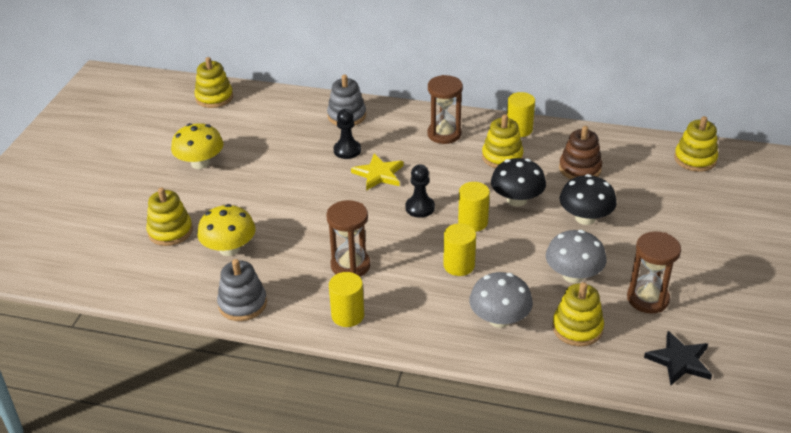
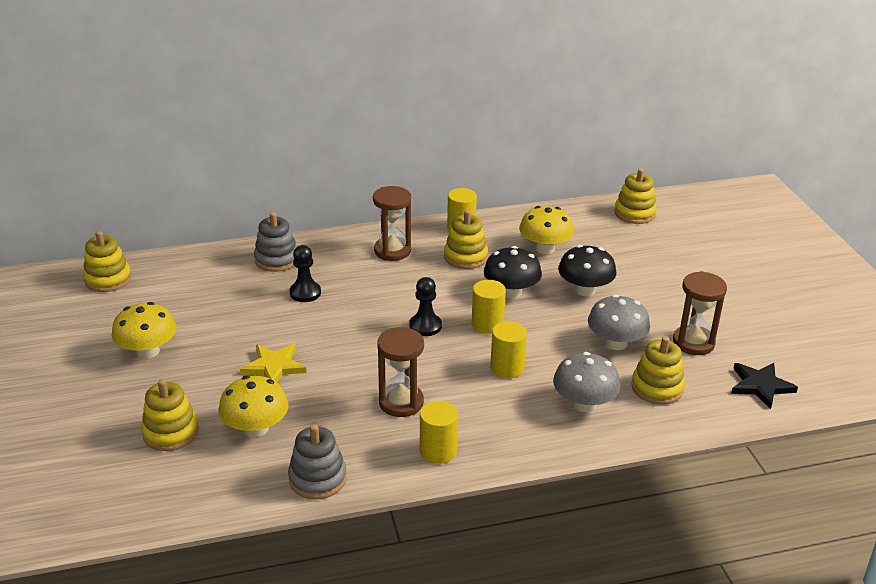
camera: 30 degrees left, 5 degrees down
(378, 174) = (357, 306): yellow star -> yellow star (274, 367)
(580, 169) = (545, 248): brown stacking toy -> yellow mushroom

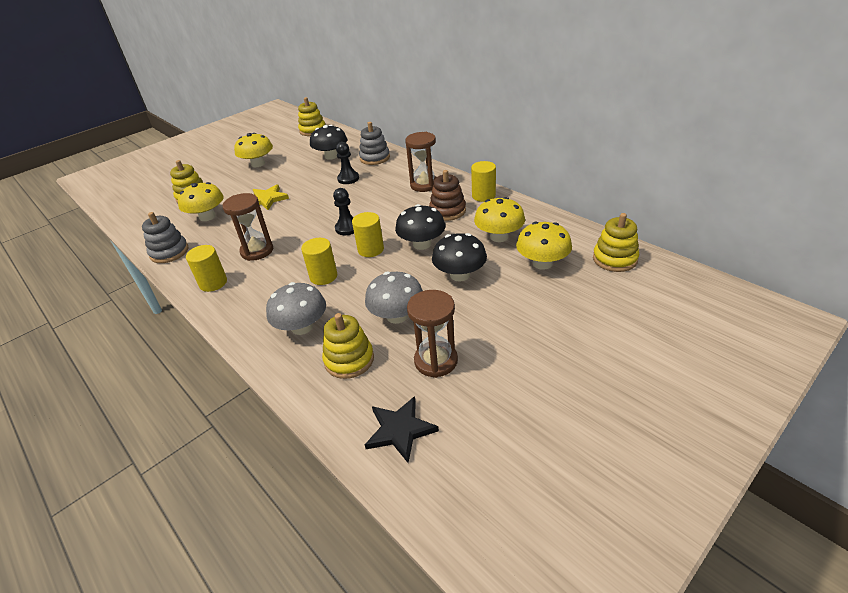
camera: 65 degrees right, 5 degrees up
(220, 287) = (331, 156): none -> black mushroom
(465, 257) = (447, 211): yellow stacking toy -> brown stacking toy
(608, 245) = (542, 263): none -> yellow mushroom

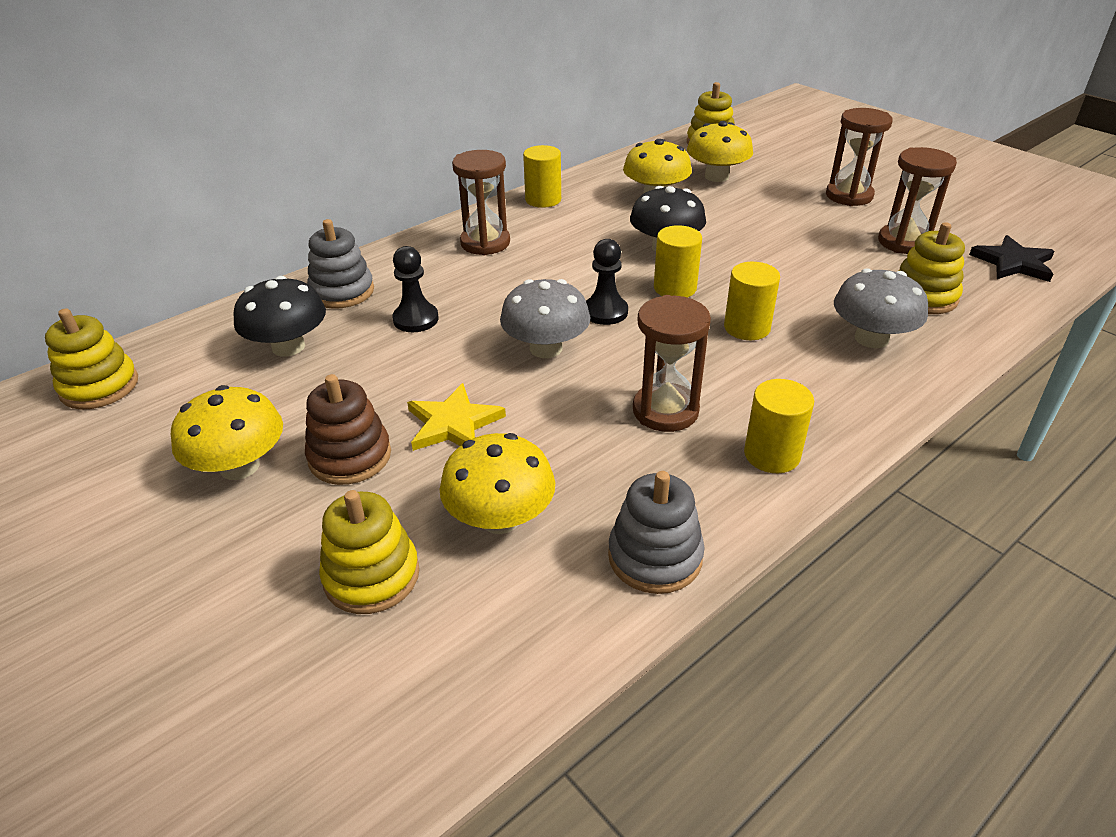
camera: 90 degrees left, 0 degrees up
(397, 316) = (831, 265): grey mushroom -> grey mushroom (546, 348)
(447, 211) = (578, 226): brown stacking toy -> brown stacking toy (350, 456)
(460, 275) = (740, 223): black mushroom -> none
(522, 336) = (849, 196): none -> brown hourglass

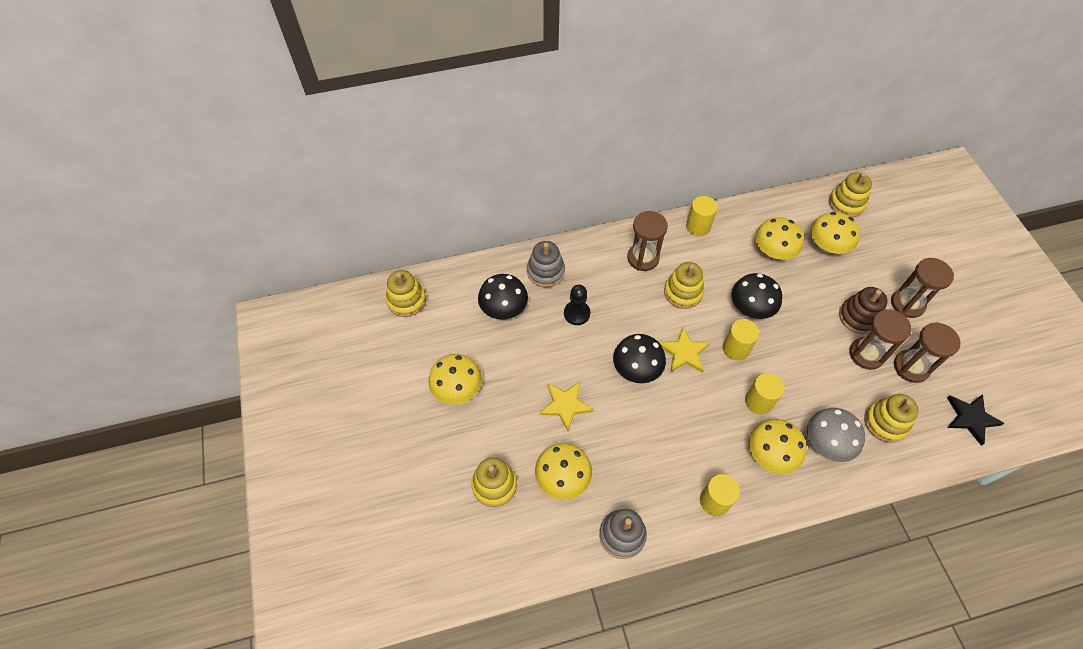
camera: 25 degrees right, 20 degrees up
(350, 456) = (508, 405): brown stacking toy -> brown stacking toy (858, 317)
(546, 348) = (636, 369): grey mushroom -> black mushroom
(563, 258) = (683, 292): none -> yellow stacking toy
(605, 312) = (684, 352): black pawn -> yellow star
(665, 411) = (676, 445): brown hourglass -> brown hourglass (866, 354)
(807, 375) = (770, 454): none -> yellow mushroom

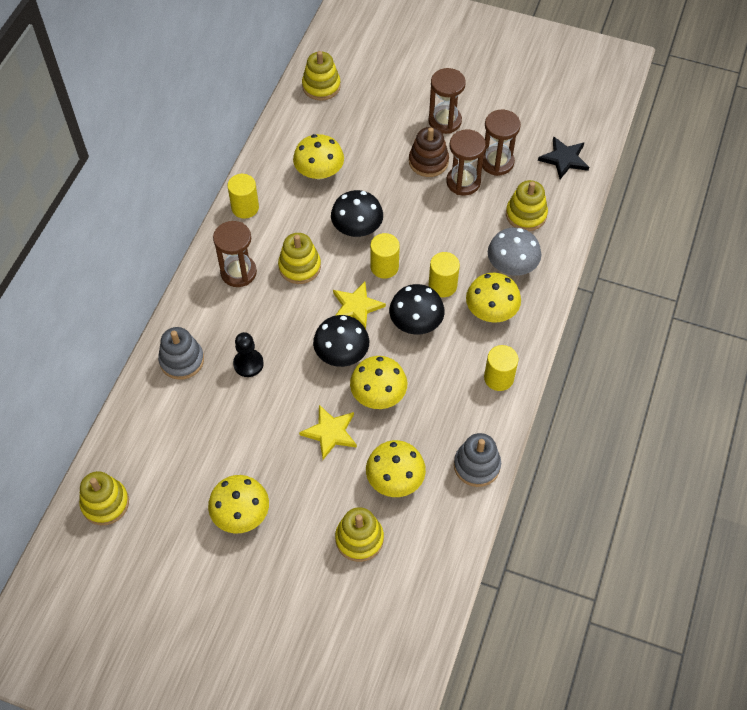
camera: 55 degrees left, 0 degrees up
(503, 308) = (190, 421): black mushroom -> black mushroom (416, 322)
(827, 246) = (348, 131): yellow mushroom -> yellow mushroom (378, 394)

